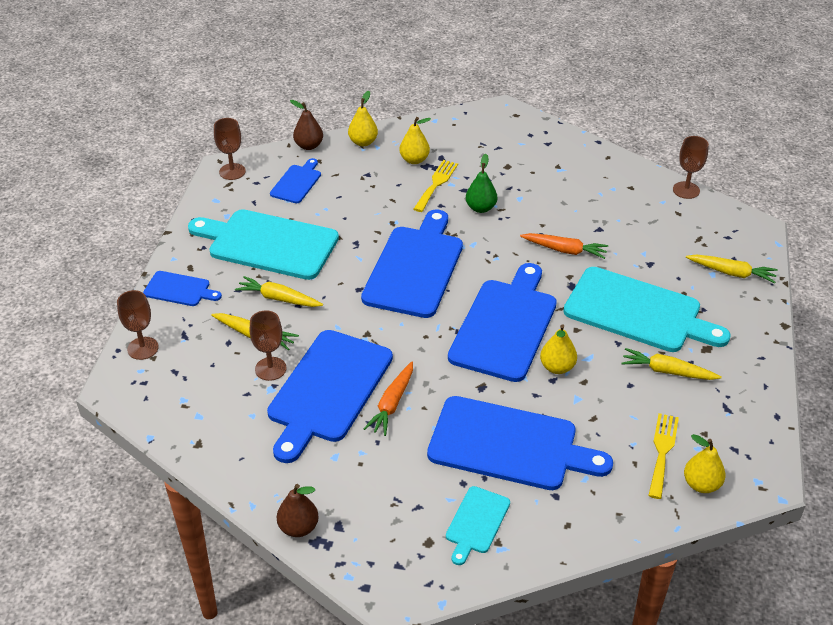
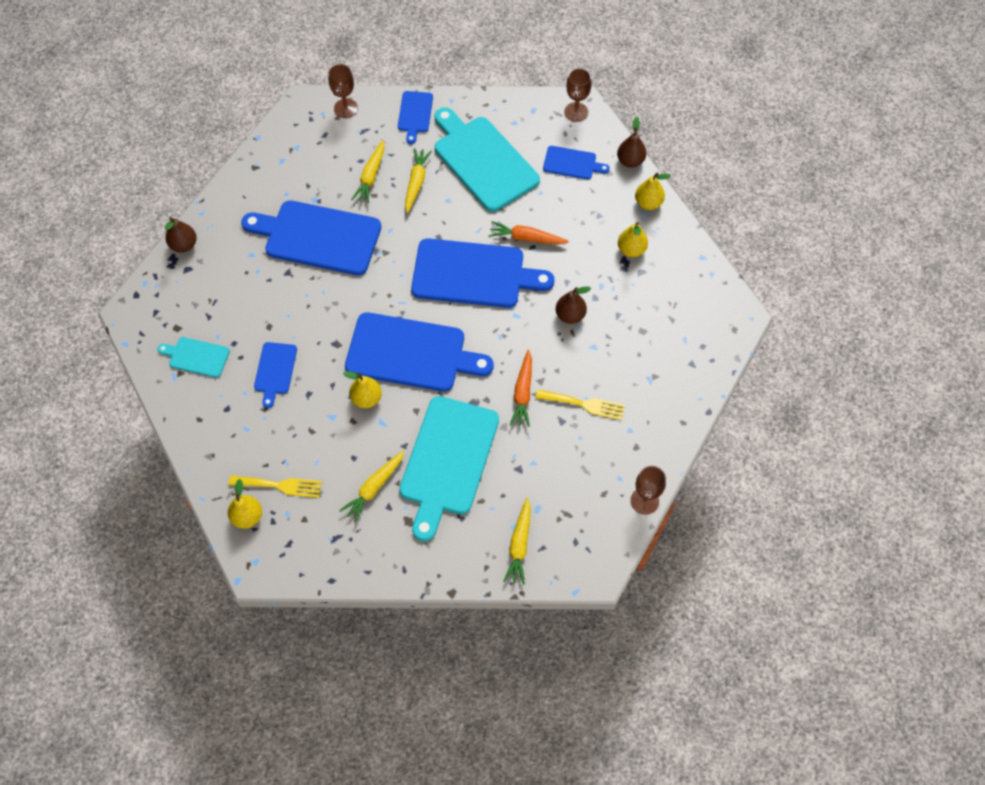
camera: 80 degrees right, 20 degrees up
(268, 244) = (483, 161): turquoise cutting board -> turquoise cutting board turned 45 degrees counterclockwise
(270, 369) = (336, 194): brown goblet -> none
(392, 404) = (309, 283): orange carrot -> orange carrot (526, 238)
(436, 184) = (598, 273): yellow fork -> yellow fork (584, 404)
(481, 208) = (570, 315): green pear -> brown pear
(509, 445) = (275, 370): blue cutting board -> blue cutting board, size x0.49
(667, 371) = (374, 488): yellow carrot -> yellow carrot turned 150 degrees counterclockwise

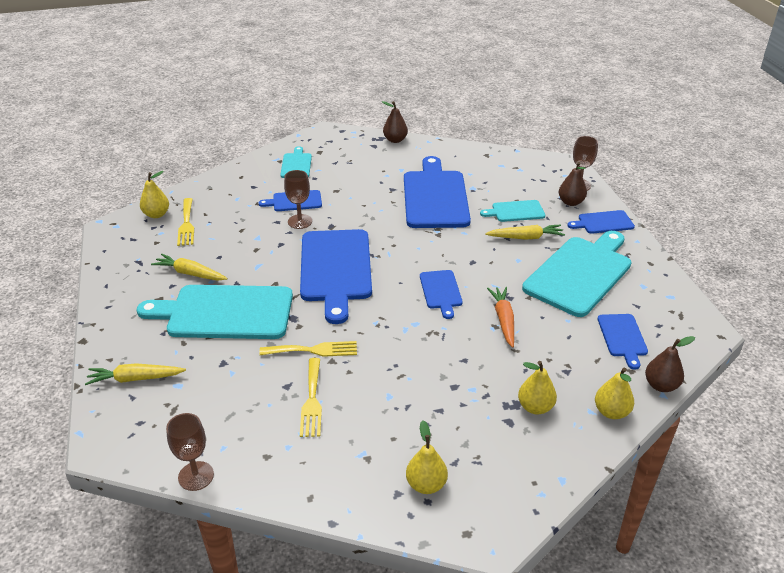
camera: 75 degrees right, 25 degrees down
(366, 398) = (280, 252): yellow pear -> yellow pear (426, 484)
(371, 176) = (515, 211): yellow carrot -> turquoise cutting board
(473, 274) = (441, 291): blue cutting board -> blue cutting board, size x0.49
(523, 393) = (313, 350): orange carrot -> yellow fork
(570, 315) = (422, 370): brown pear -> brown pear (571, 202)
(576, 112) = (694, 329): brown goblet -> brown goblet (300, 221)

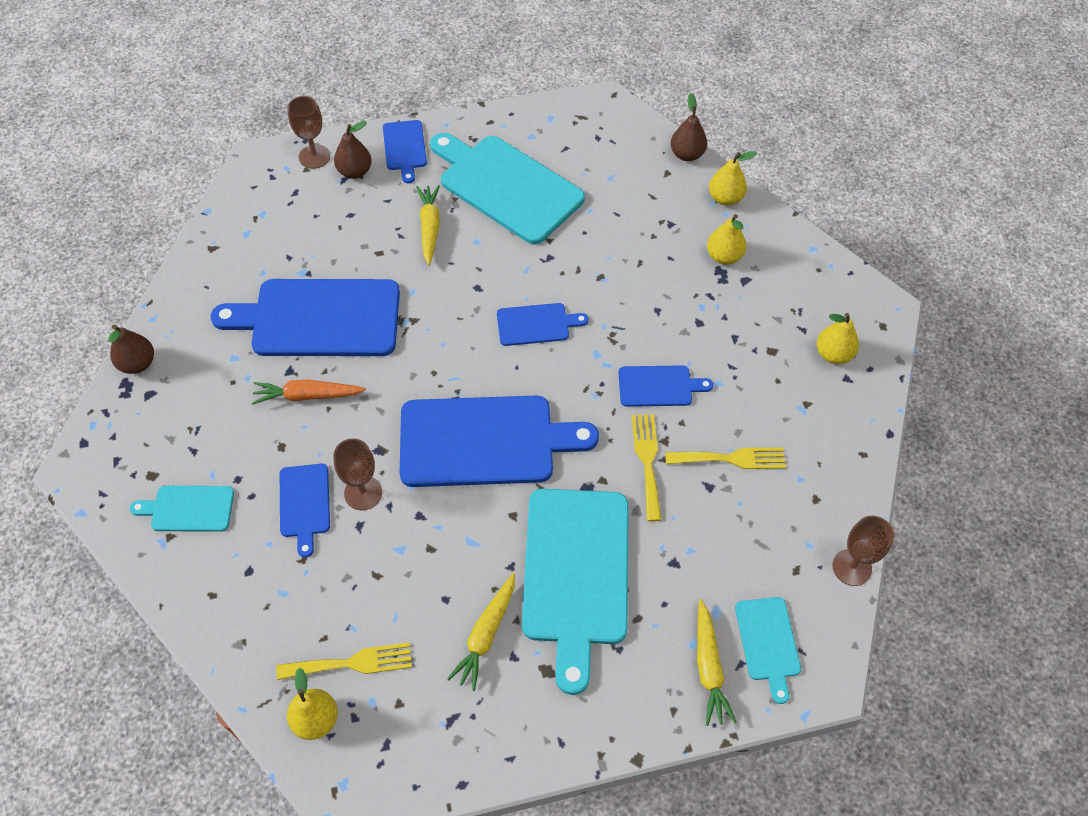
camera: 90 degrees left, 20 degrees up
(503, 320) = (590, 268): orange carrot -> orange carrot (307, 396)
(515, 211) = (369, 231): turquoise cutting board -> turquoise cutting board (768, 642)
(622, 337) = (617, 170): blue cutting board -> blue cutting board (658, 386)

